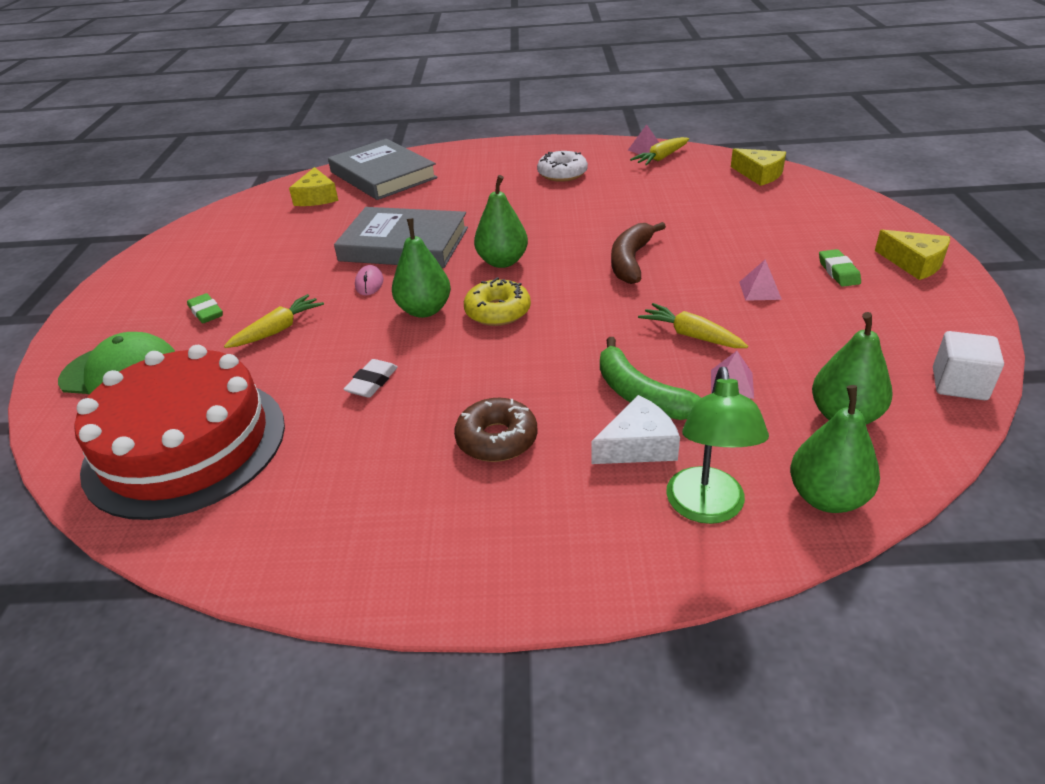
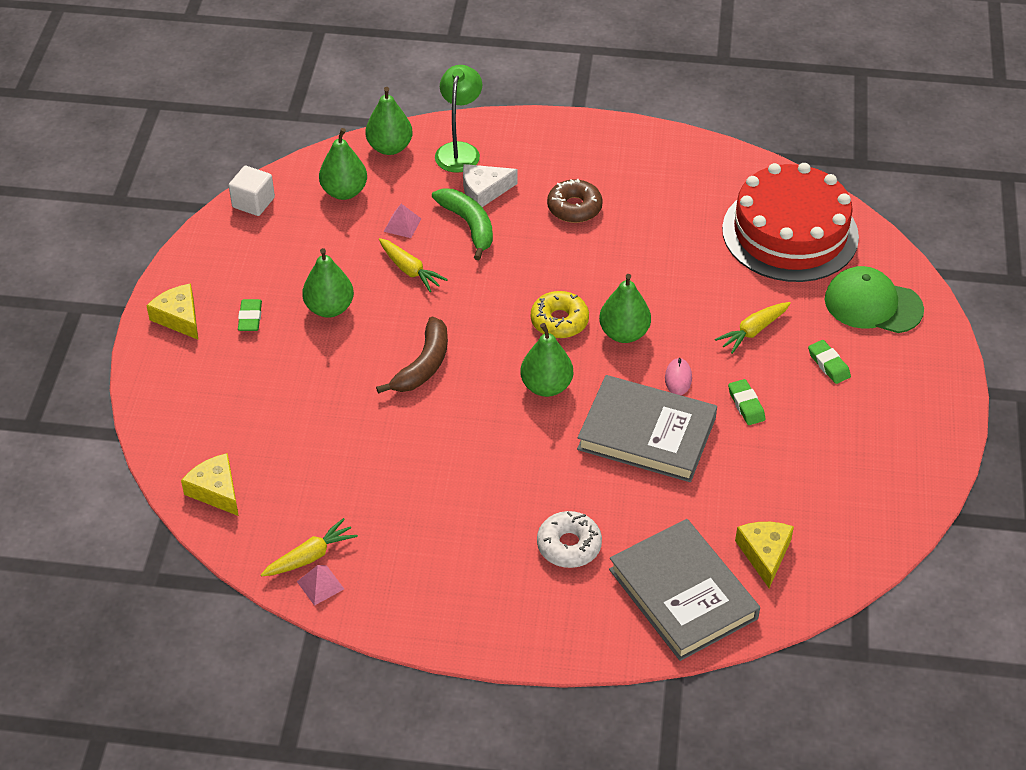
camera: 175 degrees left, 10 degrees up
(305, 273) = (746, 405): none -> green eraser
(372, 382) = (663, 265): white eraser -> none
(562, 174) = (446, 544): white donut -> white donut (569, 545)
(760, 290) = (329, 308): pink pyramid -> green pear

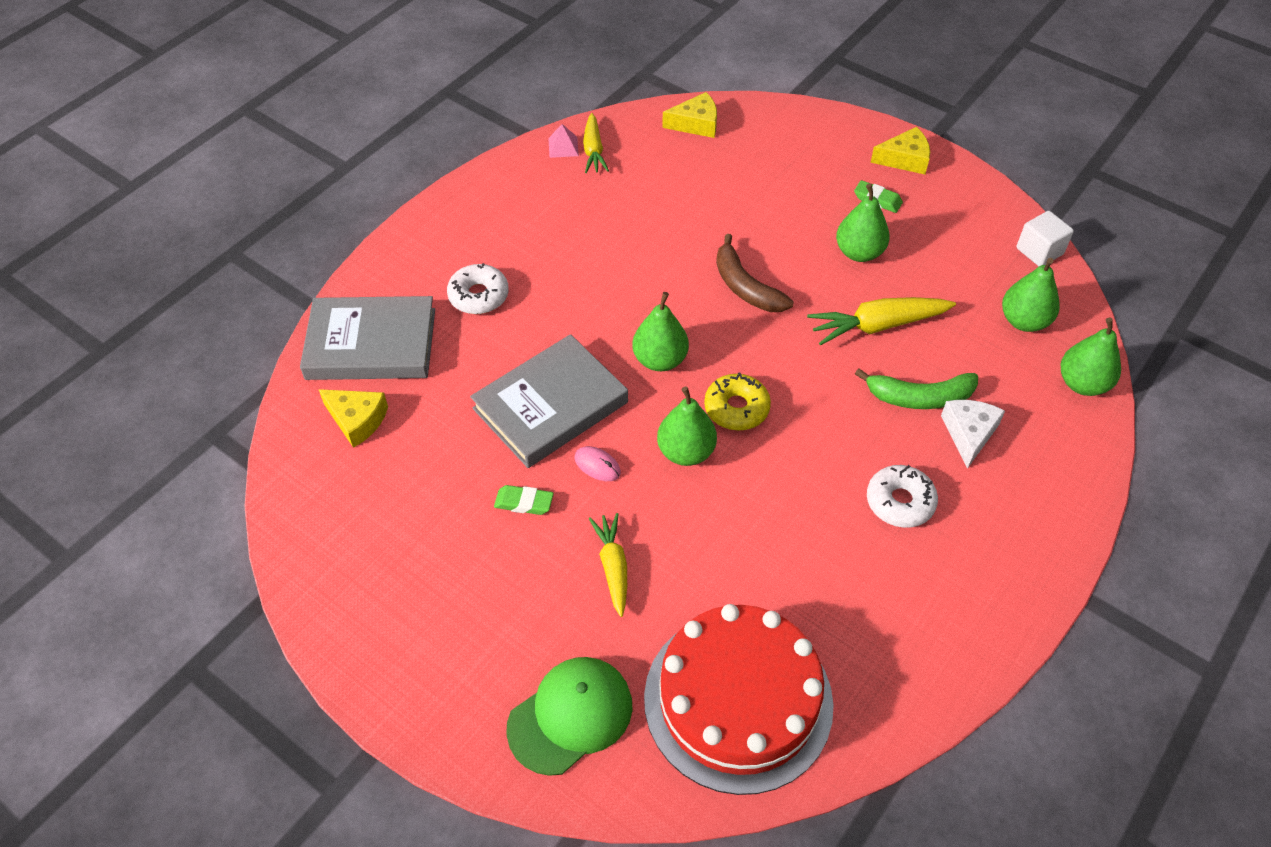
camera: 120 degrees right, 5 degrees up
(402, 225) = (948, 346): pink pyramid -> none
(410, 270) = (877, 326): yellow carrot -> yellow carrot, size x1.51
(459, 150) = (1050, 441): green lamp -> none
(574, 207) = (900, 502): brown donut -> white donut
(828, 364) = (519, 610): green eraser -> none

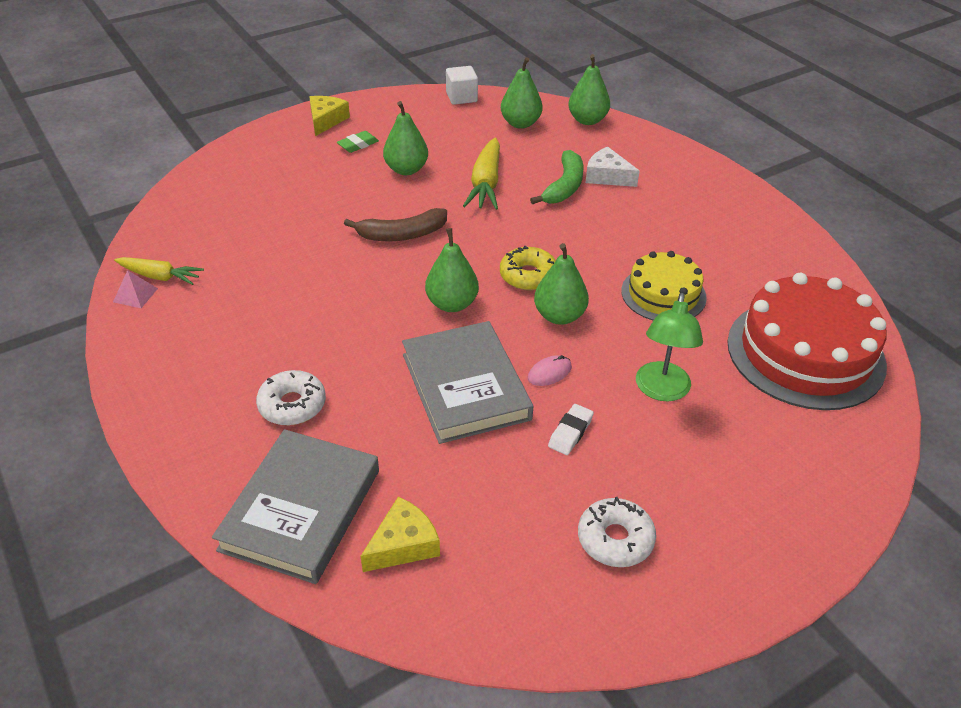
camera: 70 degrees left, 10 degrees down
(524, 503) = (570, 432): green eraser -> white eraser
(570, 716) = (803, 455): green cap -> none
(613, 567) = (661, 391): yellow carrot -> green lamp
(696, 124) = (186, 207): yellow cheese -> none
(771, 538) = (663, 294): none -> yellow cake
(900, 502) = (654, 224): white donut -> white donut (615, 539)

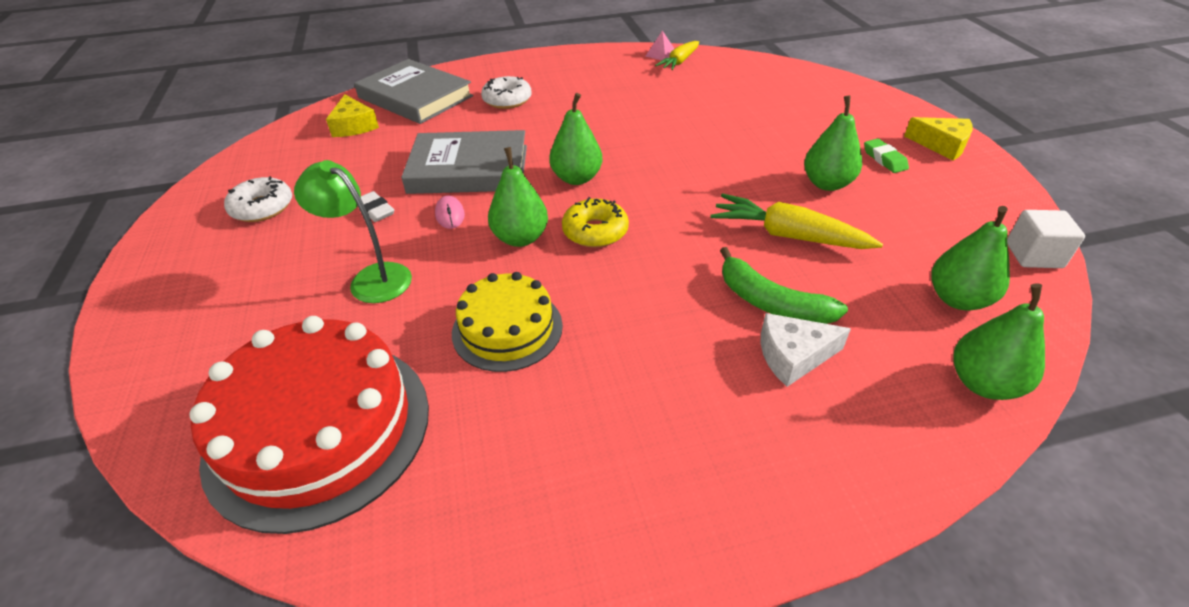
camera: 110 degrees right, 0 degrees up
(402, 235) = (698, 166): brown banana -> none
(607, 176) = (793, 356): white cheese -> white cheese turned 150 degrees counterclockwise

